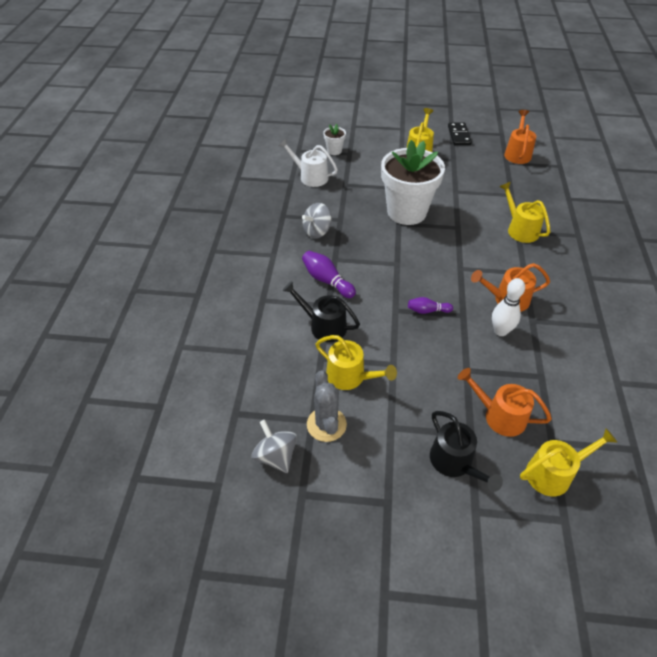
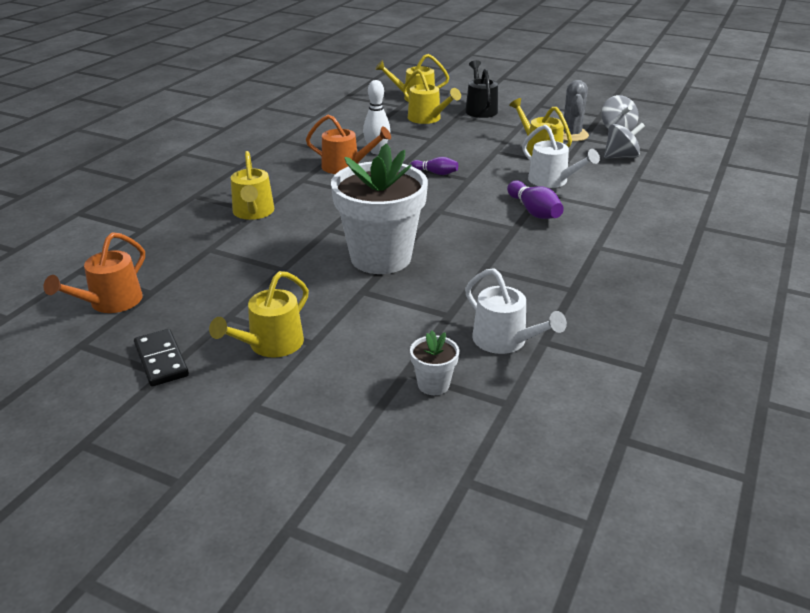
camera: 160 degrees left, 15 degrees down
(317, 231) = (526, 260): grey spinning top -> grey spinning top (621, 157)
(323, 326) = (552, 181): black watering can -> white watering can
(459, 135) = (161, 360): black domino -> black domino turned 45 degrees counterclockwise
(499, 416) = (427, 119): orange watering can -> yellow watering can

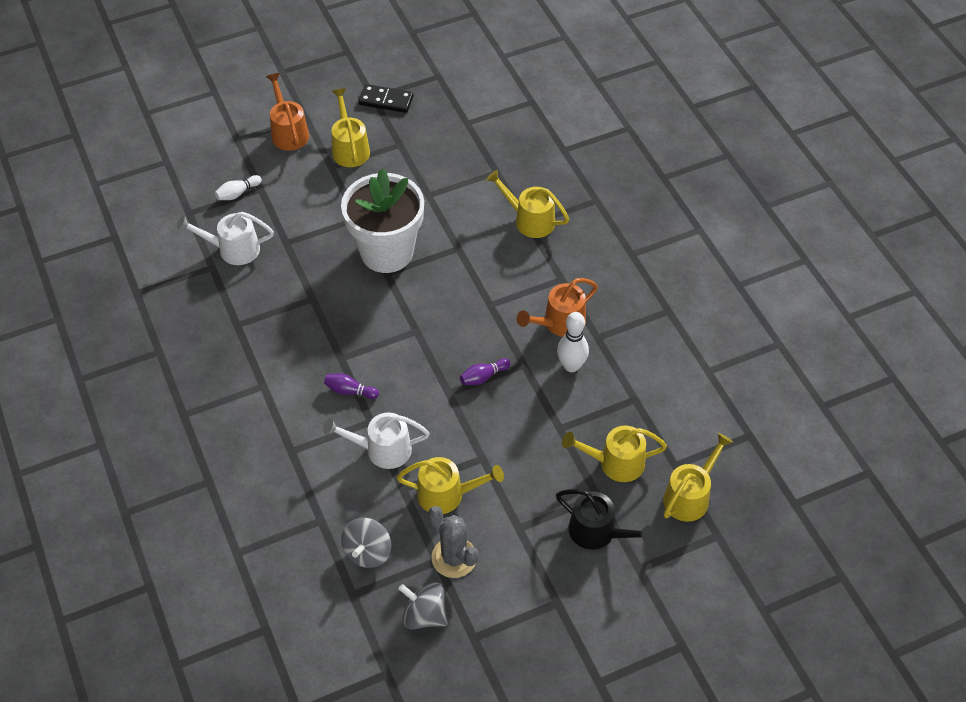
camera: 130 degrees right, 20 degrees up
(110, 303) = (473, 102): orange watering can -> orange watering can (288, 132)
(433, 384) = (238, 193): white flower pot -> white bowling pin
(534, 211) = (350, 391): purple bowling pin -> purple bowling pin, size x0.64

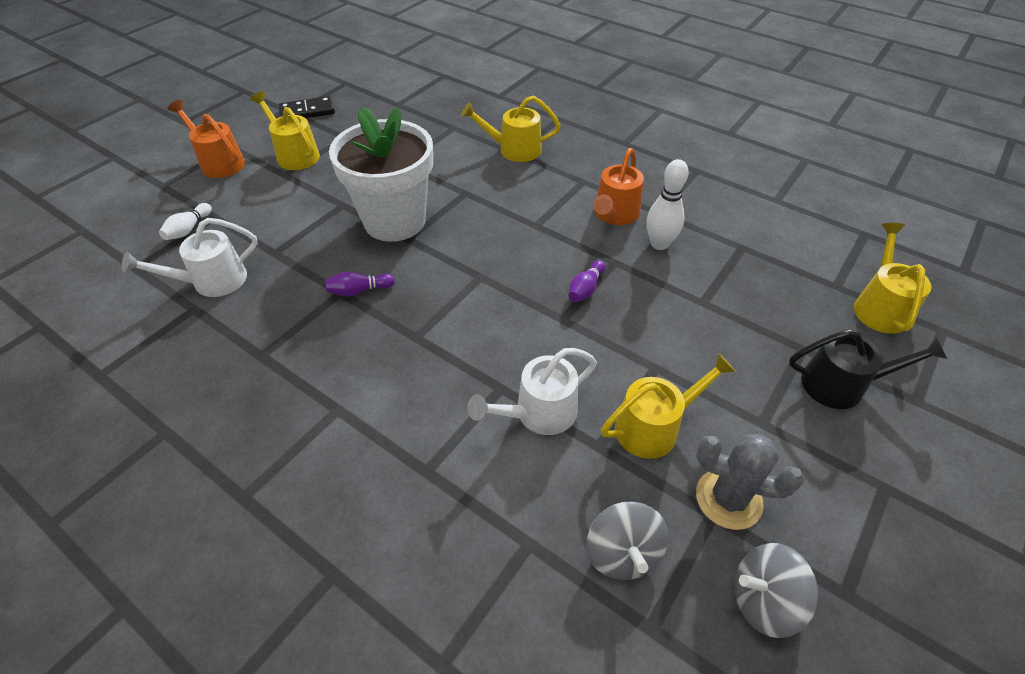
camera: 30 degrees left, 5 degrees down
(350, 391) = (451, 366): purple bowling pin -> purple bowling pin (359, 291)
(615, 463) = (785, 309): yellow watering can -> none

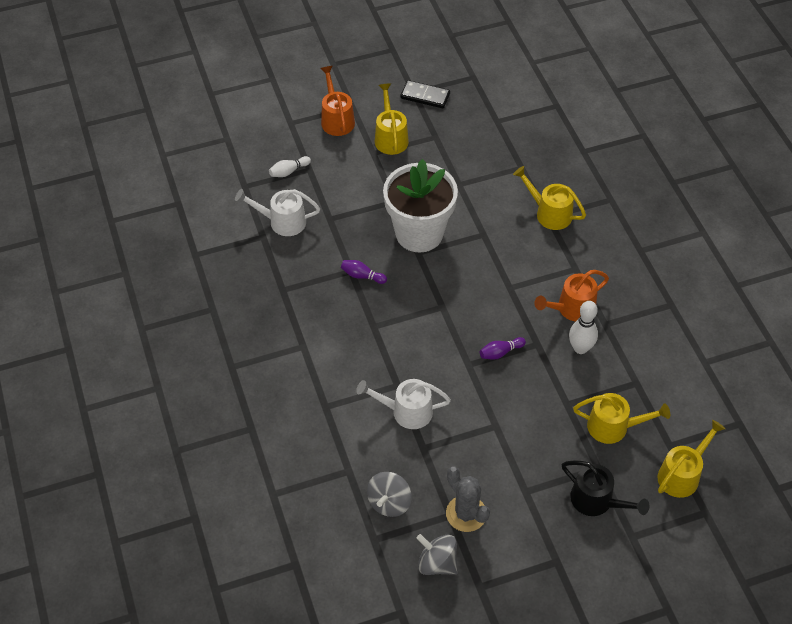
camera: 35 degrees right, 5 degrees up
(654, 427) = (462, 456): yellow watering can -> yellow watering can (613, 427)

